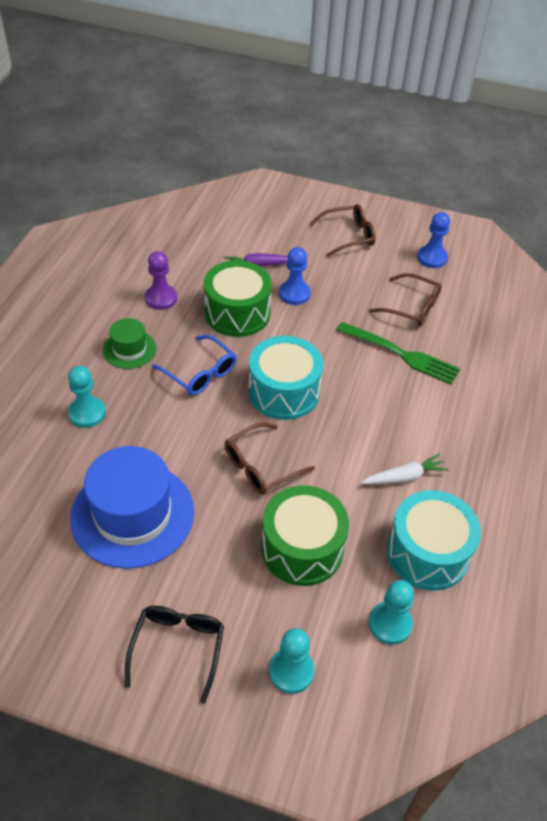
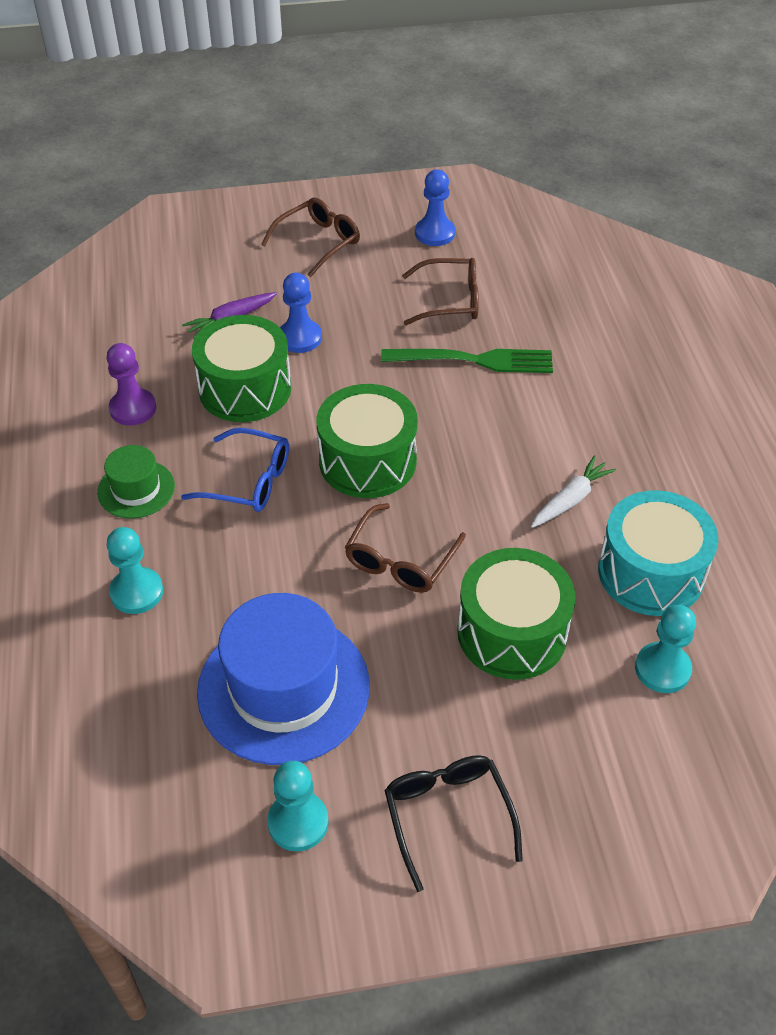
camera: 25 degrees left, 0 degrees up
(283, 392) = (367, 461): turquoise drum -> green drum
(291, 671) = (592, 774): turquoise pawn -> turquoise pawn (298, 822)

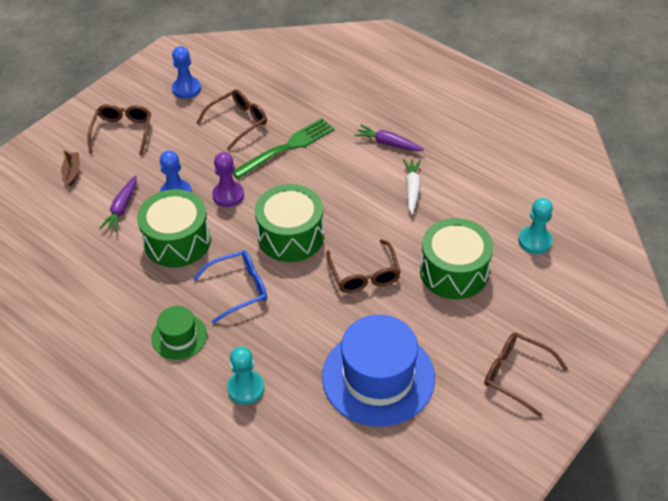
camera: 40 degrees left, 0 degrees up
(133, 409) = (122, 295): purple pawn -> purple pawn (228, 195)
(225, 254) = (72, 172): none -> brown boat
(298, 822) = (455, 431): turquoise pawn -> none
(447, 814) = (515, 374): black glasses -> brown glasses
(601, 428) = (388, 143): none -> purple carrot
(650, 572) = (484, 200): turquoise drum -> none

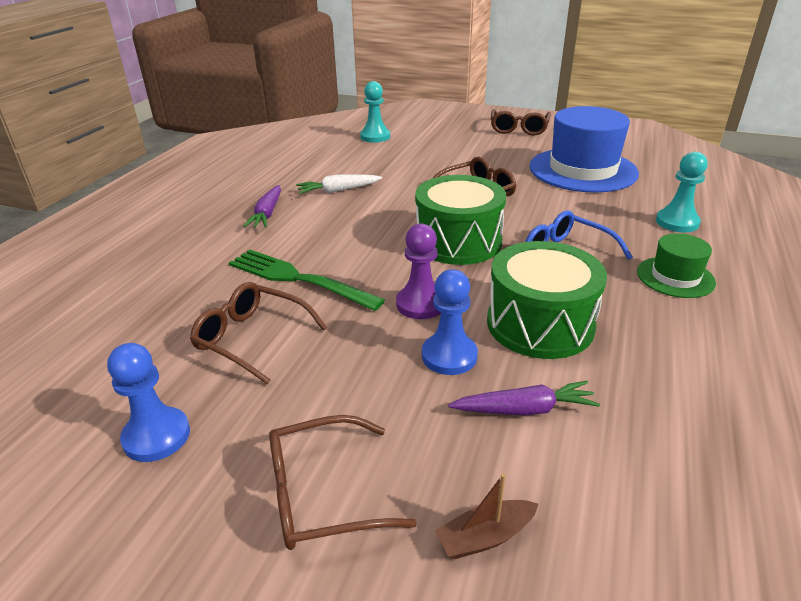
camera: 110 degrees left, 15 degrees down
(454, 271) = (436, 159): green drum -> none

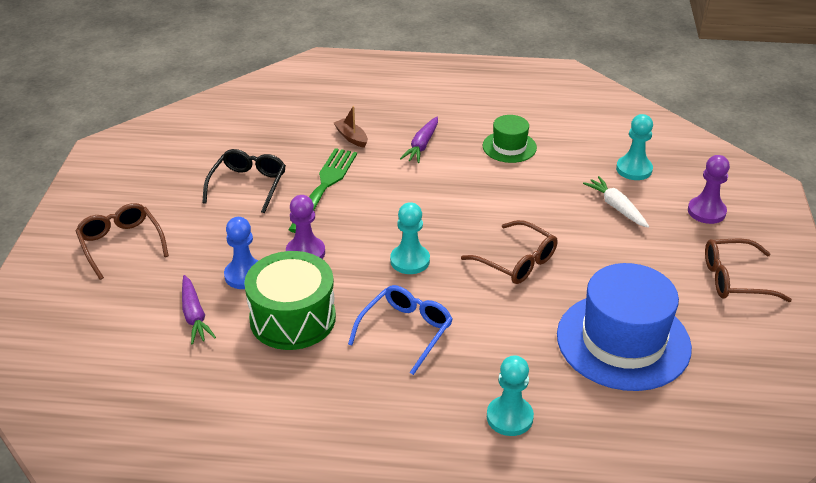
camera: 75 degrees right, 5 degrees up
(156, 436) = (157, 177): blue pawn -> none
(251, 338) = (248, 184): brown glasses -> black glasses
(267, 213) = (422, 145): purple carrot -> purple carrot turned 60 degrees counterclockwise
(338, 190) = (484, 173): white carrot -> white carrot (616, 207)
(441, 124) = (706, 211): none -> purple pawn
(458, 242) = (410, 261): green drum -> turquoise pawn
(485, 537) = (95, 307): brown boat -> brown boat (351, 137)
(675, 277) = (388, 406): green hat -> green hat (509, 147)

